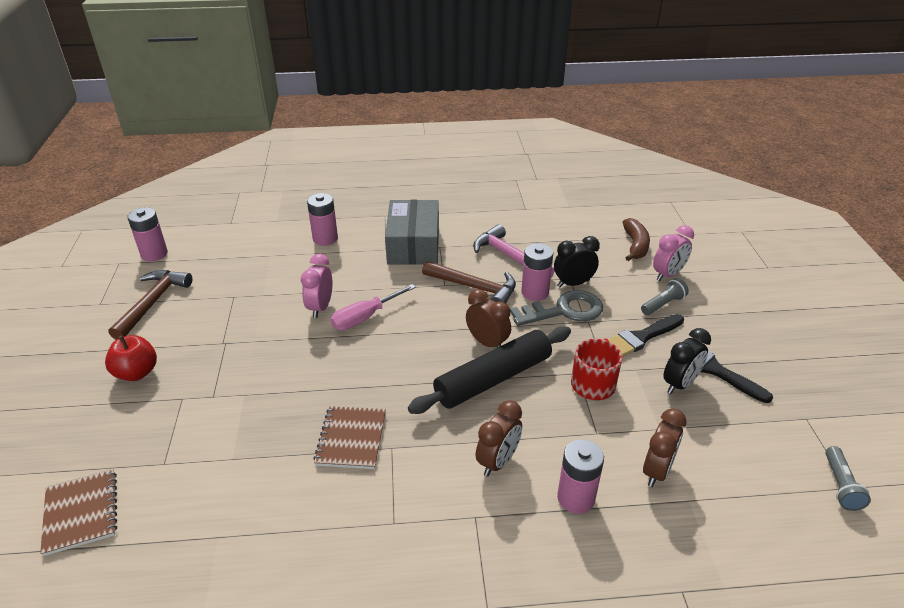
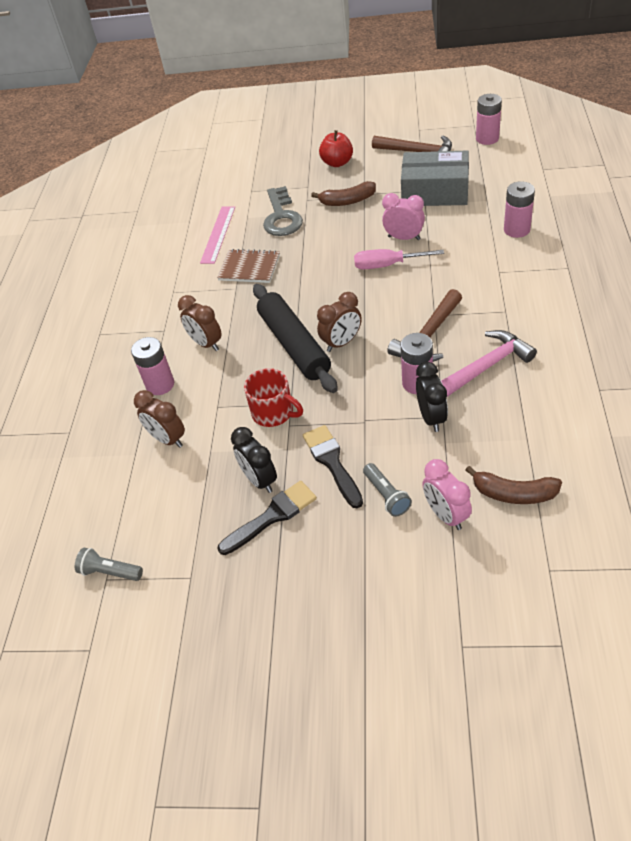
camera: 105 degrees right, 10 degrees up
(81, 513) = (223, 170): brown notebook -> none
(232, 356) = (347, 201): none -> brown banana
(265, 488) = (218, 234): none -> pink ruler
(365, 317) = (387, 265): pink screwdriver -> pink screwdriver turned 60 degrees counterclockwise
(413, 245) = (508, 291): grey box -> grey box (435, 192)
(564, 311) = (383, 403): grey key -> grey key (281, 217)

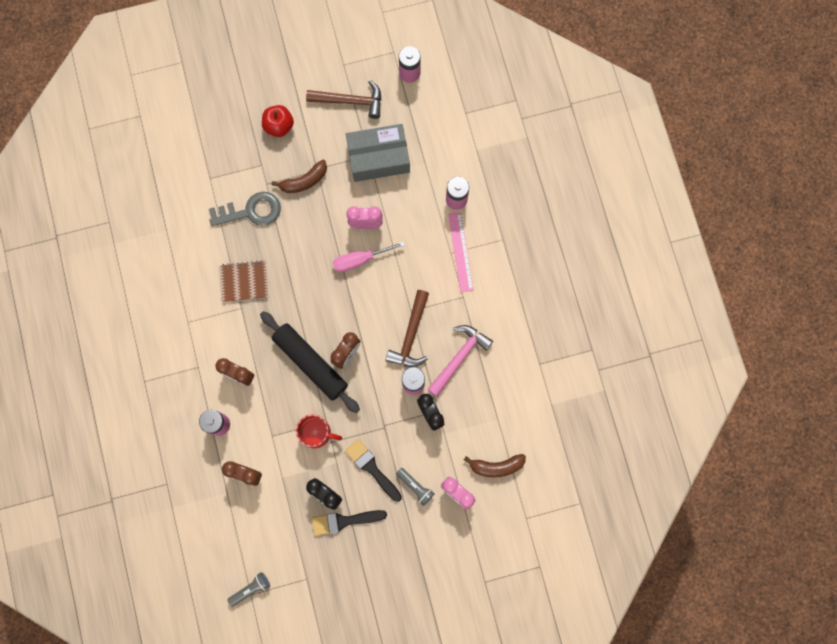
camera: 25 degrees left, 30 degrees up
(110, 572) = (251, 589): grey flashlight -> grey flashlight turned 150 degrees clockwise
(218, 234) = (200, 243): pink ruler -> pink ruler (460, 251)
(272, 516) = (344, 521): black brush -> black brush turned 135 degrees counterclockwise
(281, 217) = (251, 211): grey key -> grey key turned 75 degrees counterclockwise

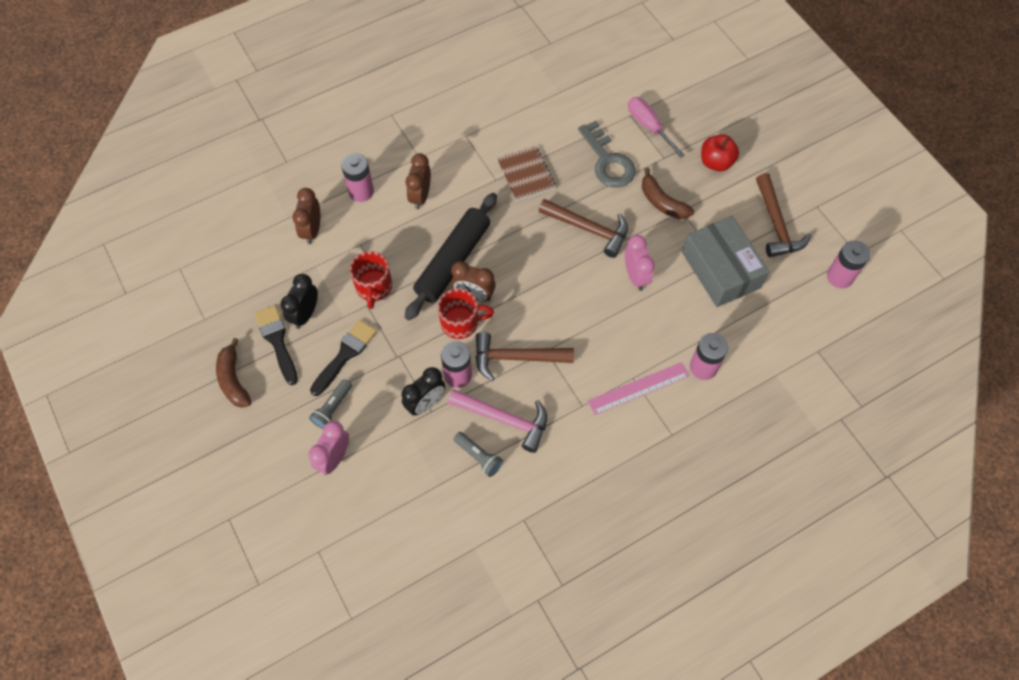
camera: 75 degrees right, 15 degrees down
(251, 589) = (185, 267): grey flashlight -> grey flashlight (479, 457)
(312, 247) = (588, 229): none -> brown hammer
(360, 260) = (590, 281): pink screwdriver -> pink screwdriver (649, 126)
(368, 370) = (461, 322): none -> red mug
(496, 466) = (377, 498): brown banana -> brown banana (233, 380)

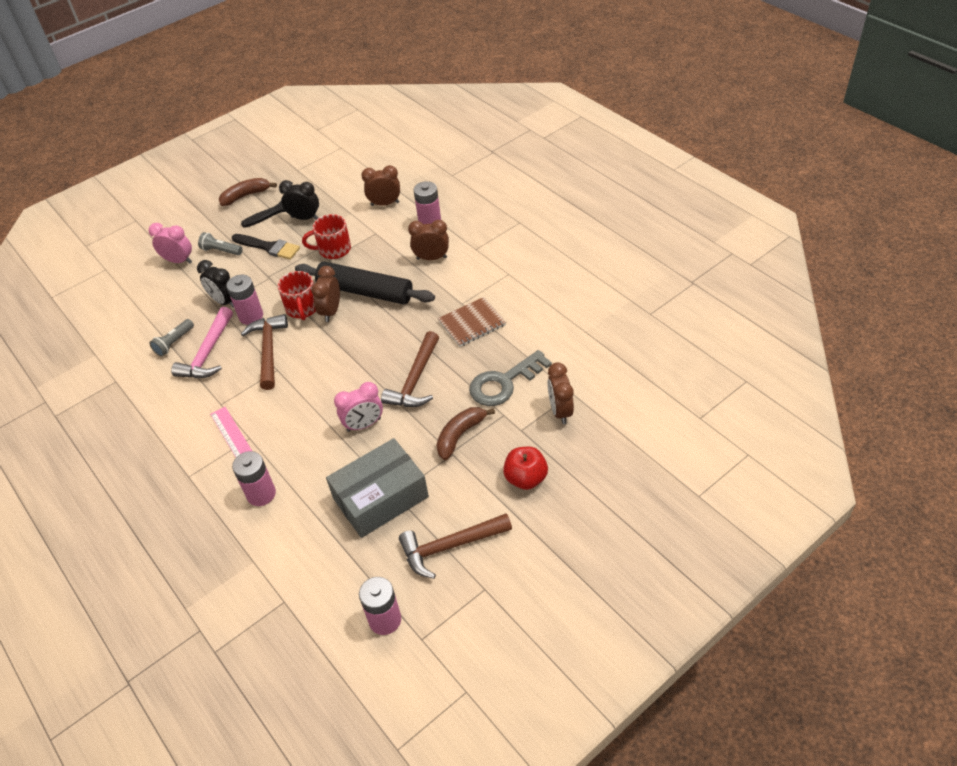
camera: 85 degrees right, 15 degrees down
(649, 126) = (560, 411): pink screwdriver -> brown clock

